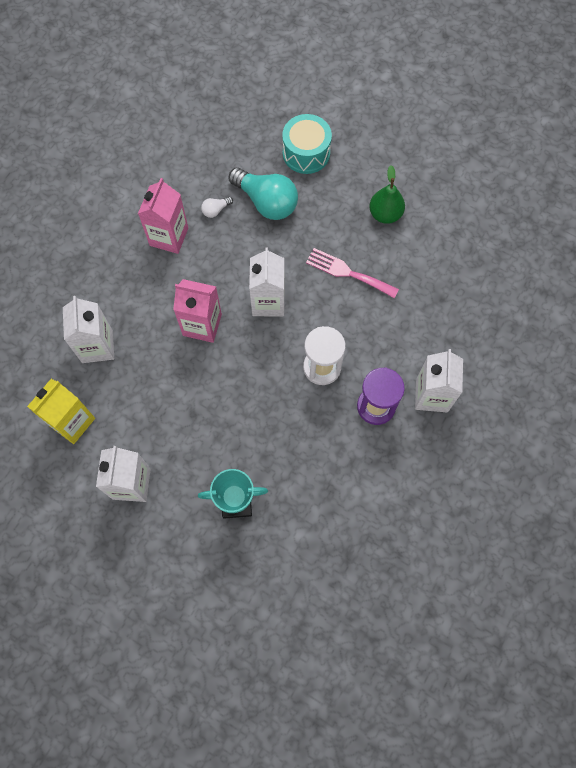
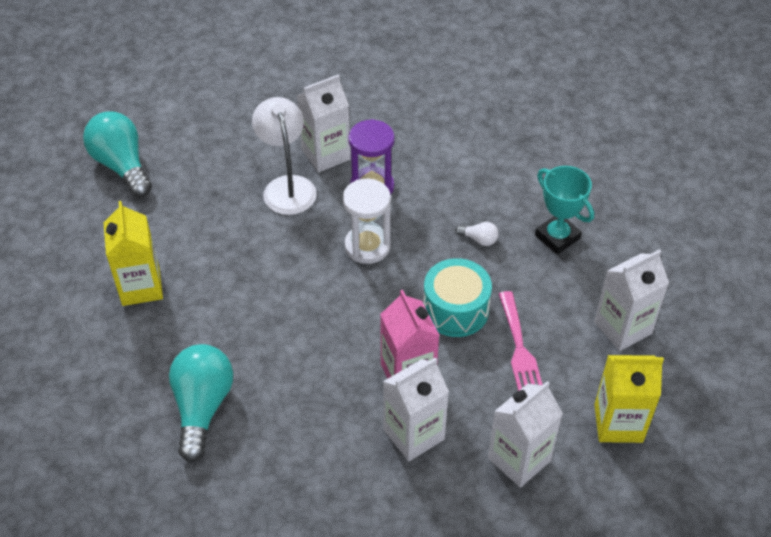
camera: 125 degrees left, 20 degrees down
(169, 236) = (325, 480): pink carton -> none
(215, 210) = (251, 453): white light bulb -> white light bulb (479, 239)
(268, 302) = (331, 331): white carton -> white carton (414, 434)
(306, 153) = (101, 407): turquoise drum -> turquoise drum (455, 310)
(348, 272) = (241, 281): pink fork -> pink fork (520, 351)
(385, 214) = (141, 287): green pear -> yellow carton
(416, 349) = (287, 186): none -> white lamp
(510, 255) = (122, 165): none -> turquoise light bulb

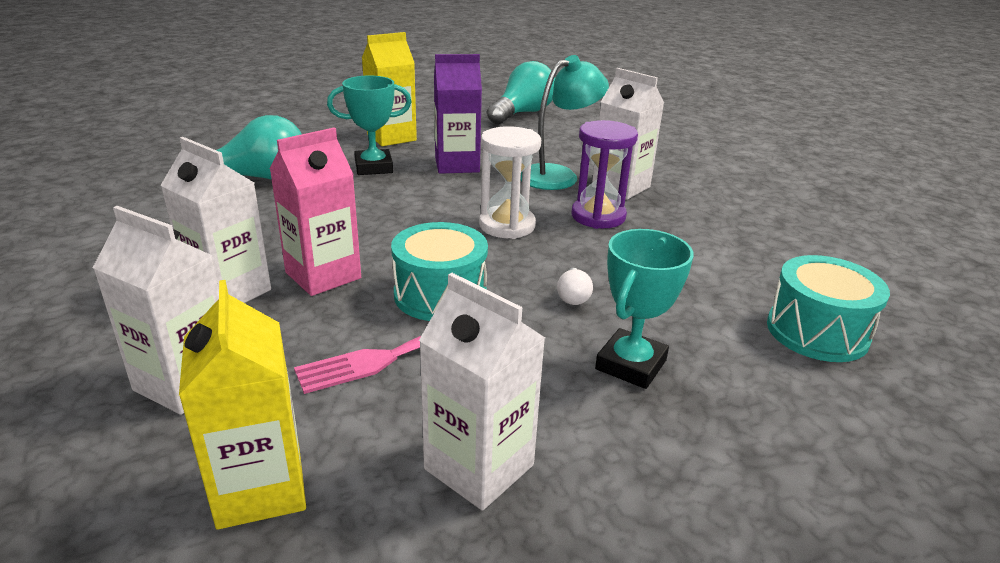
camera: 70 degrees right, 20 degrees down
(214, 313) = (373, 167): none -> turquoise trophy
(235, 250) = (457, 165): none -> purple carton
(287, 186) = (558, 175): white lamp -> turquoise lamp
(549, 141) = (817, 332): none -> turquoise drum

